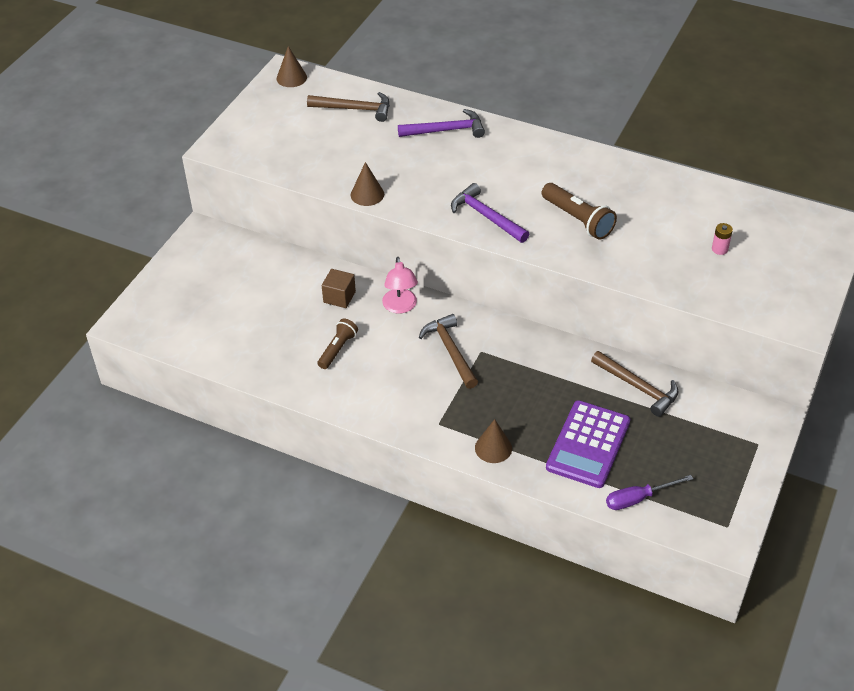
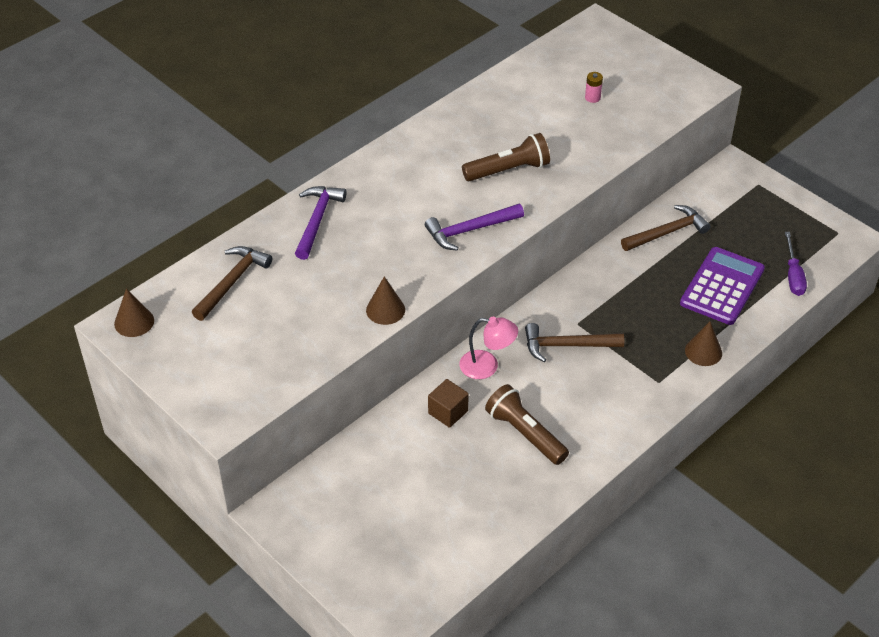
camera: 70 degrees left, 0 degrees up
(338, 349) = (525, 433): brown flashlight -> brown flashlight, size x1.50
(588, 444) = (722, 286): purple calculator -> purple calculator turned 105 degrees counterclockwise

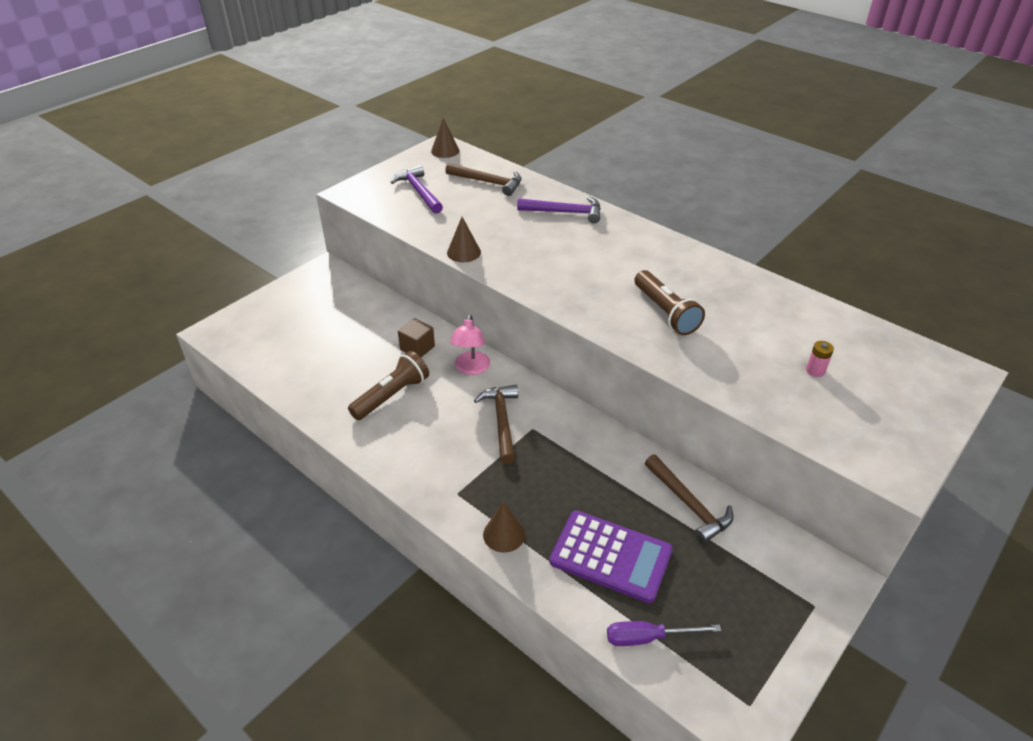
camera: 85 degrees right, 5 degrees down
(470, 230) = (571, 292): purple hammer -> purple hammer (419, 191)

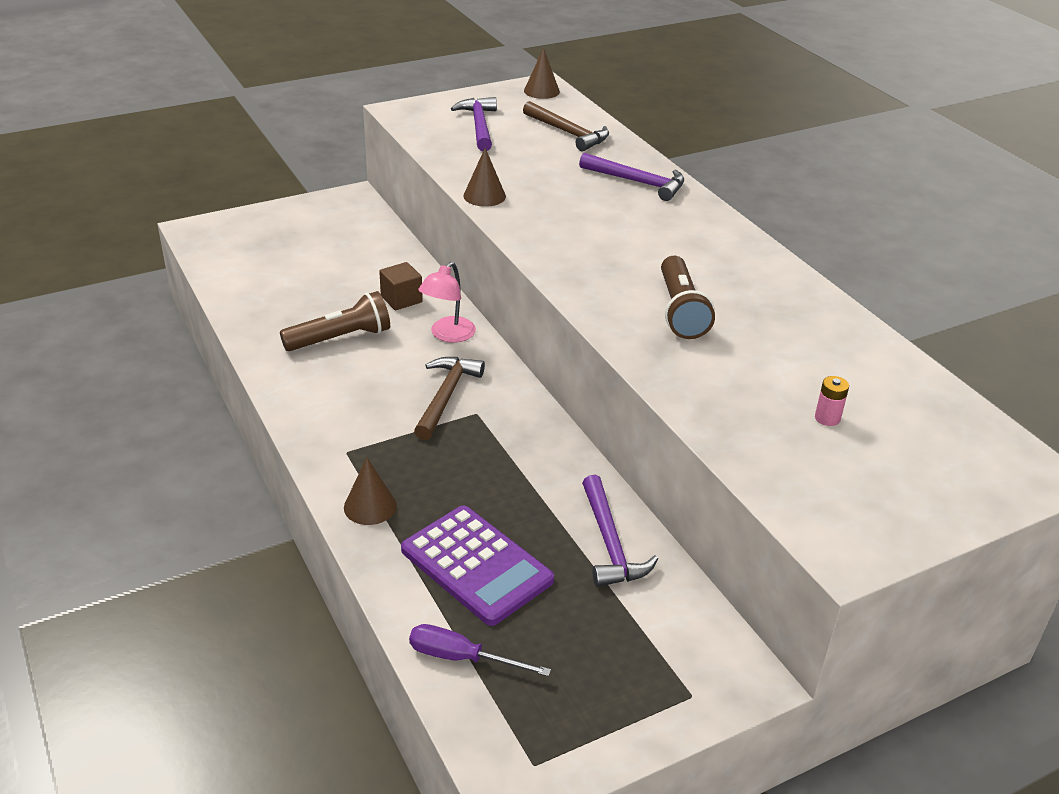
camera: 20 degrees right, 5 degrees down
(689, 504) = (610, 543): brown hammer -> purple hammer

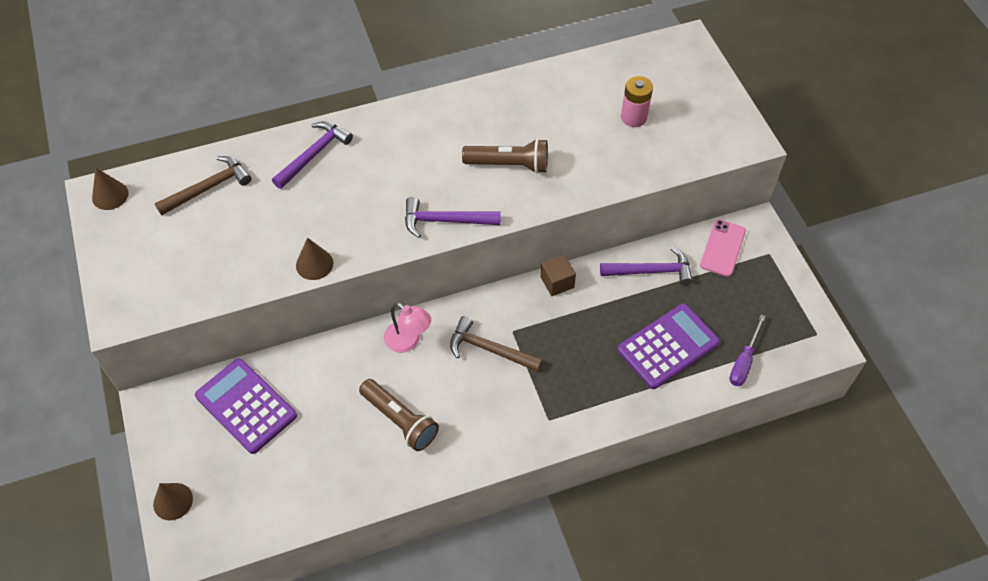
camera: 80 degrees left, 20 degrees up
(341, 338) = (400, 420): brown flashlight -> brown flashlight turned 150 degrees clockwise
(354, 244) = (246, 406): none -> purple calculator
(370, 506) = (609, 406): brown cone -> brown cone (173, 501)
(401, 299) = (348, 372): brown cube -> brown cube (557, 282)
(479, 126) = (173, 254): purple hammer -> purple hammer (445, 221)
(683, 630) = (722, 248): none -> pink phone
(827, 418) = (633, 117): pink battery -> pink battery, size x1.68

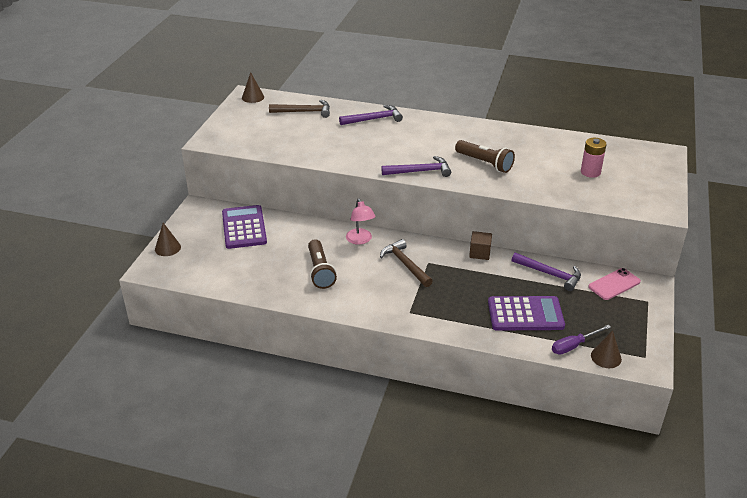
camera: 35 degrees right, 20 degrees down
(314, 264) = (327, 160): brown cone -> brown cone (606, 357)
(445, 221) = (420, 171): purple hammer -> purple hammer turned 135 degrees clockwise

